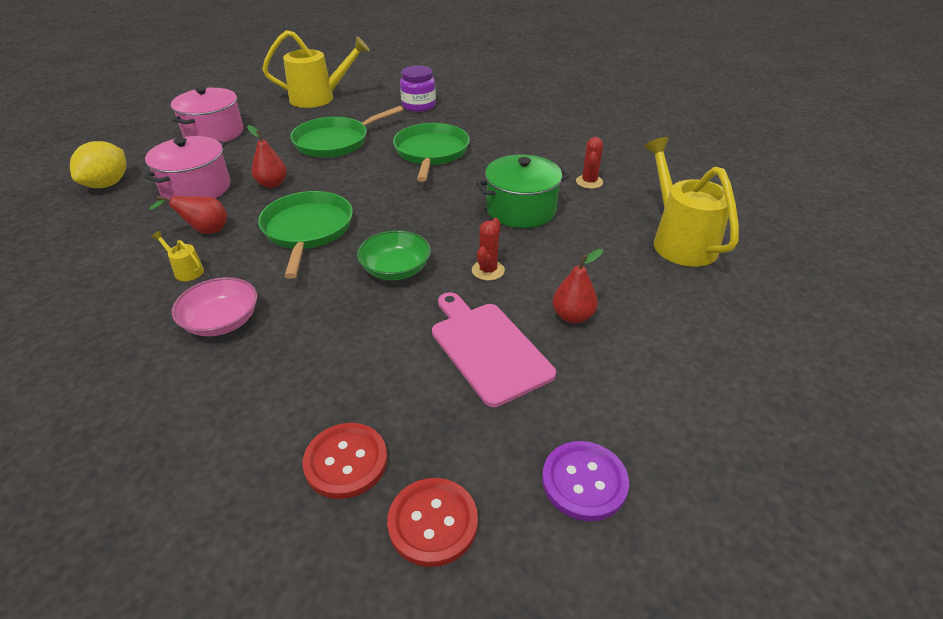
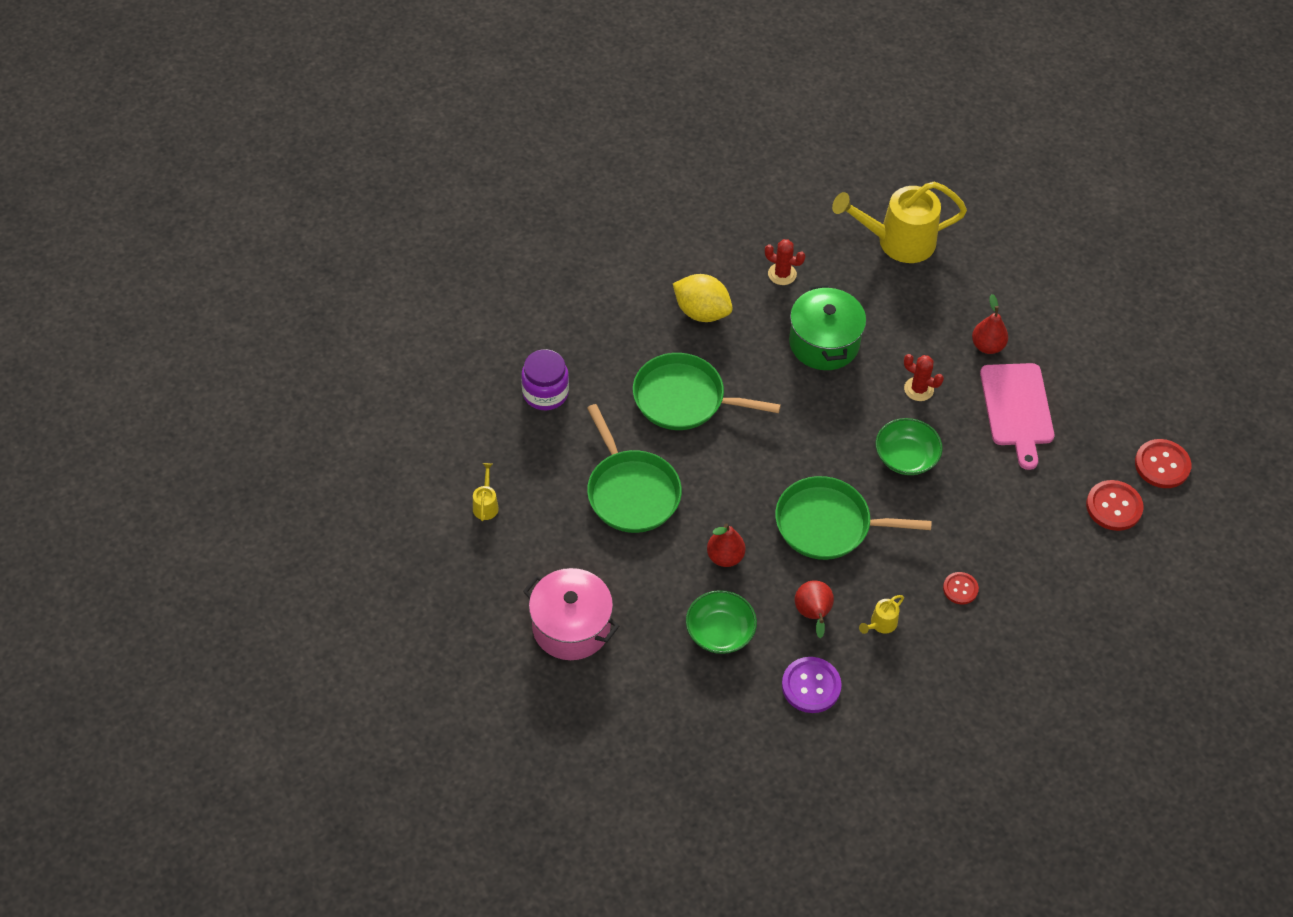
camera: 80 degrees left, 15 degrees up
(107, 184) = (688, 727): yellow lemon -> yellow lemon (701, 312)
(196, 188) = (720, 632): pink pot -> green bowl
(222, 321) = (960, 589): pink bowl -> red button
(319, 98) = (486, 504): yellow watering can -> yellow watering can, size x0.41
(487, 349) = (1017, 409): pink cutting board -> pink cutting board turned 75 degrees counterclockwise
(584, 482) = (1140, 383): purple button -> purple button (811, 686)

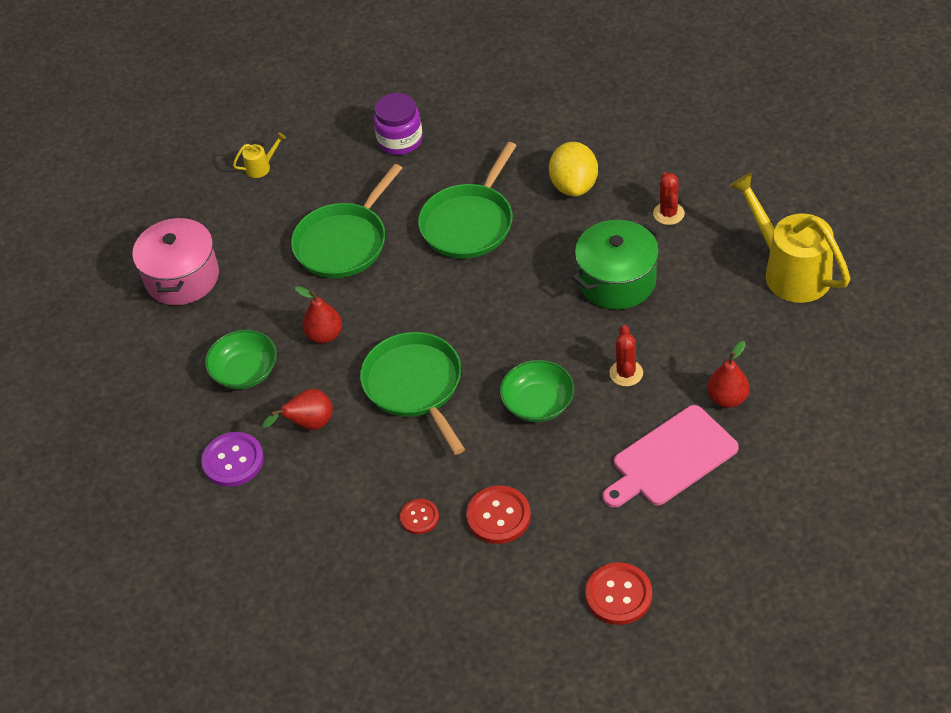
camera: 65 degrees right, 5 degrees down
(683, 398) = (469, 223): green pan -> green pan turned 135 degrees counterclockwise
(880, 624) = (334, 477): yellow watering can -> none
(1162, 465) = (708, 612): red button -> red button (498, 516)

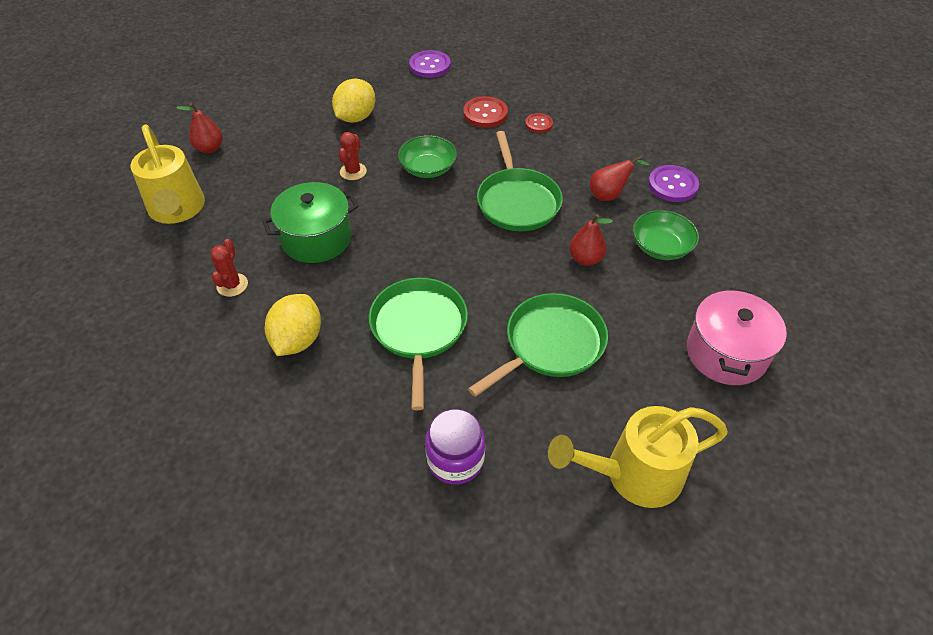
camera: 170 degrees left, 0 degrees up
(261, 167) = (632, 475): yellow watering can -> yellow watering can, size x2.41
(469, 223) = (418, 329): green pan -> green pan turned 45 degrees counterclockwise
(618, 595) = (430, 65): red button -> purple button
(671, 459) = (356, 117): pink cutting board -> yellow lemon
(727, 398) = (294, 140): red pear -> red pear (209, 148)

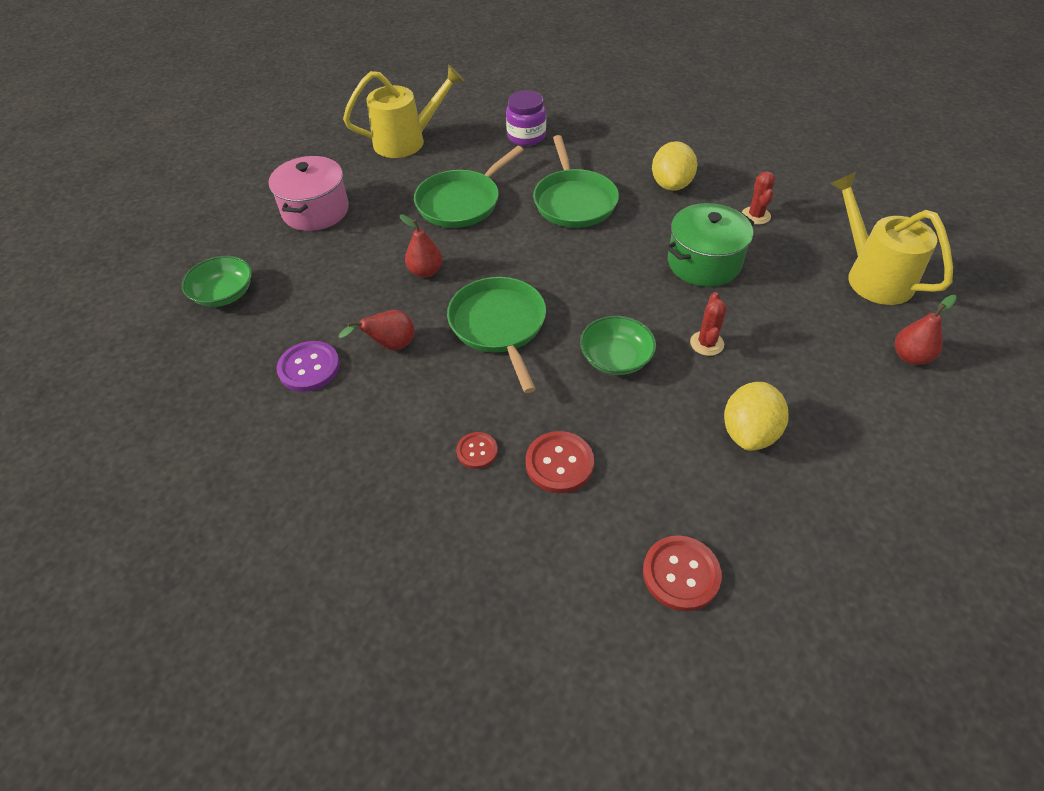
camera: 175 degrees right, 0 degrees up
(430, 65) = (681, 574): purple button -> red button
(661, 247) = (345, 291): green bowl -> green bowl (224, 294)

